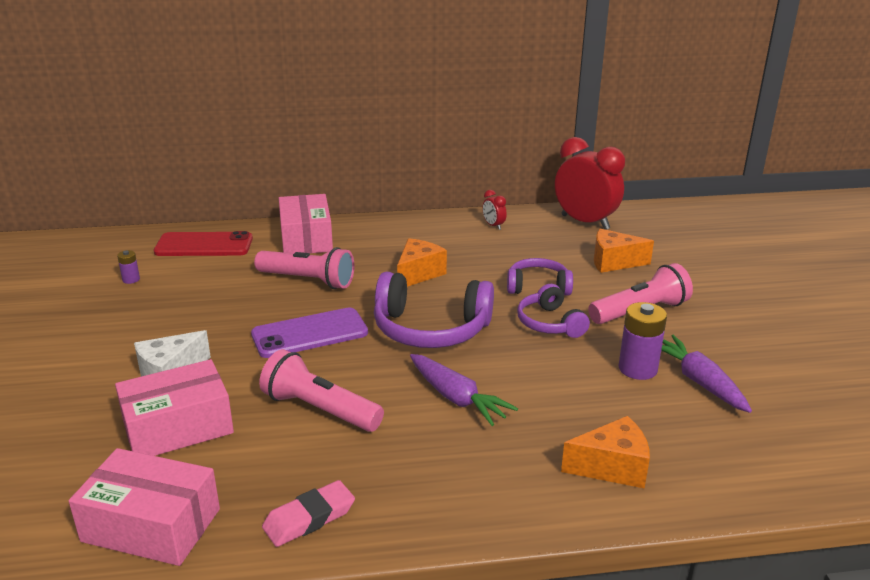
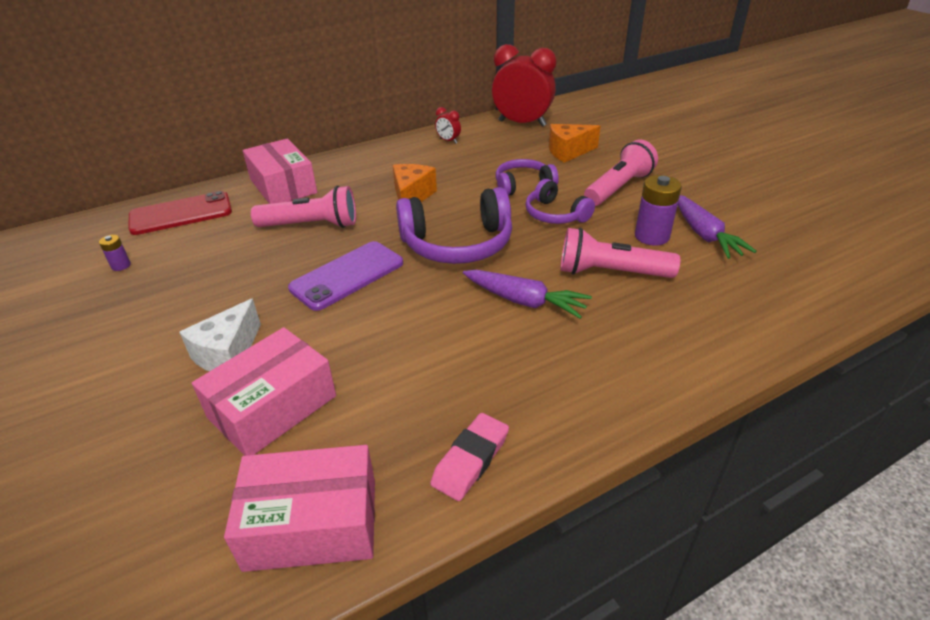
camera: 20 degrees left, 10 degrees up
(320, 409) = (407, 347): pink flashlight -> pink flashlight (610, 272)
(612, 467) = (694, 326): orange cheese -> none
(699, 381) = (704, 235): purple carrot -> purple carrot turned 150 degrees counterclockwise

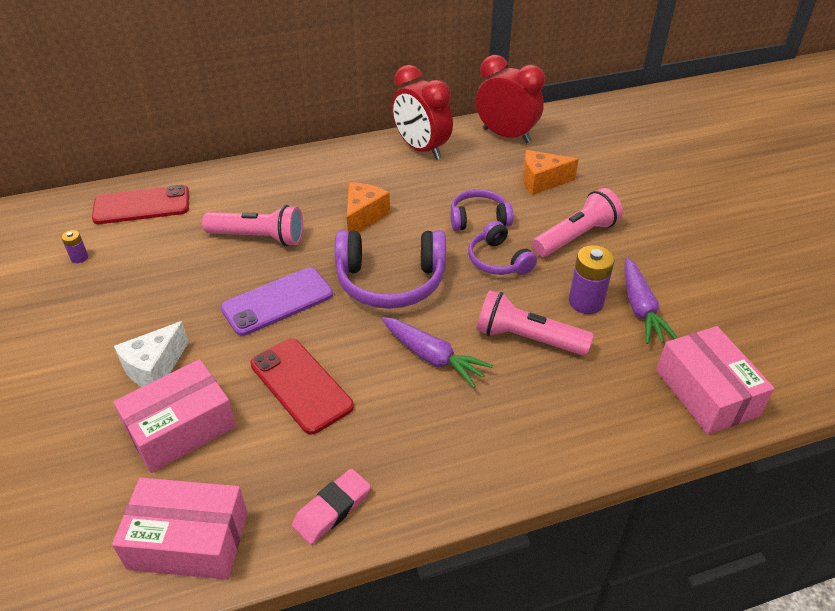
camera: 10 degrees right, 5 degrees up
(283, 186) = (243, 185): pink box -> pink box (706, 392)
(396, 346) = (301, 385): none -> red phone
(448, 141) = (421, 149): red clock -> red clock, size x2.37

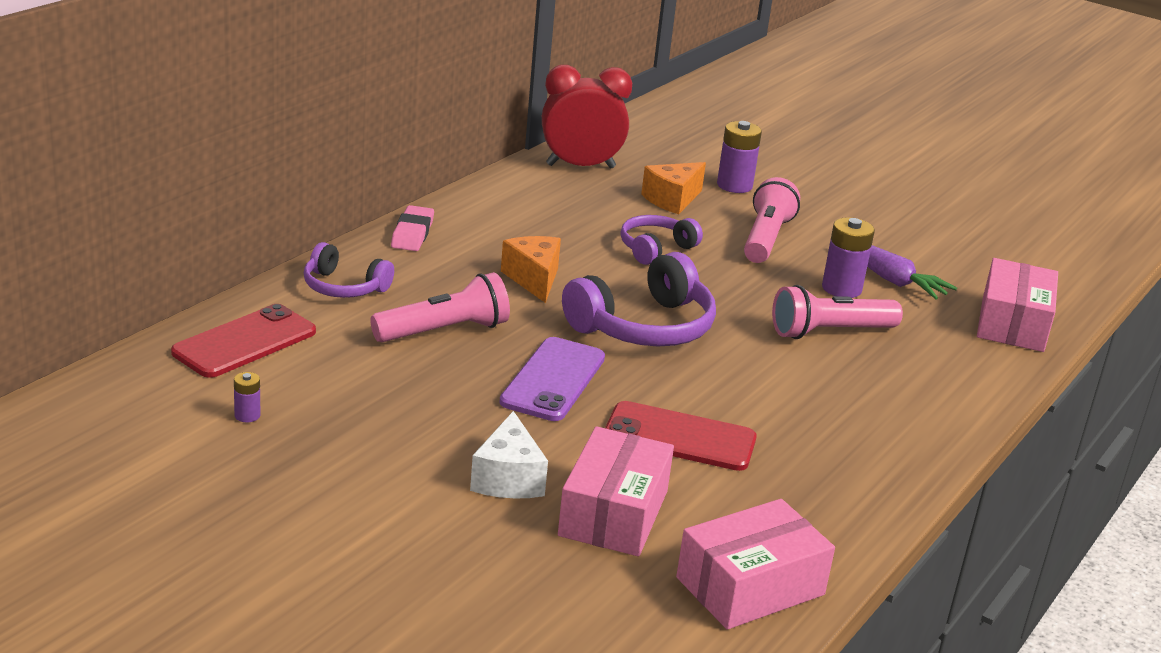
camera: 40 degrees left, 15 degrees down
(332, 509) = (839, 512): pink eraser -> pink eraser (412, 234)
(421, 149) = (506, 200): red clock -> none
(433, 357) = (769, 374): purple carrot -> none
(498, 260) = (722, 279): purple headphones -> purple headphones (344, 287)
(606, 182) = (734, 185): none -> purple battery
(706, 392) = (1012, 323): pink box -> pink box turned 75 degrees clockwise

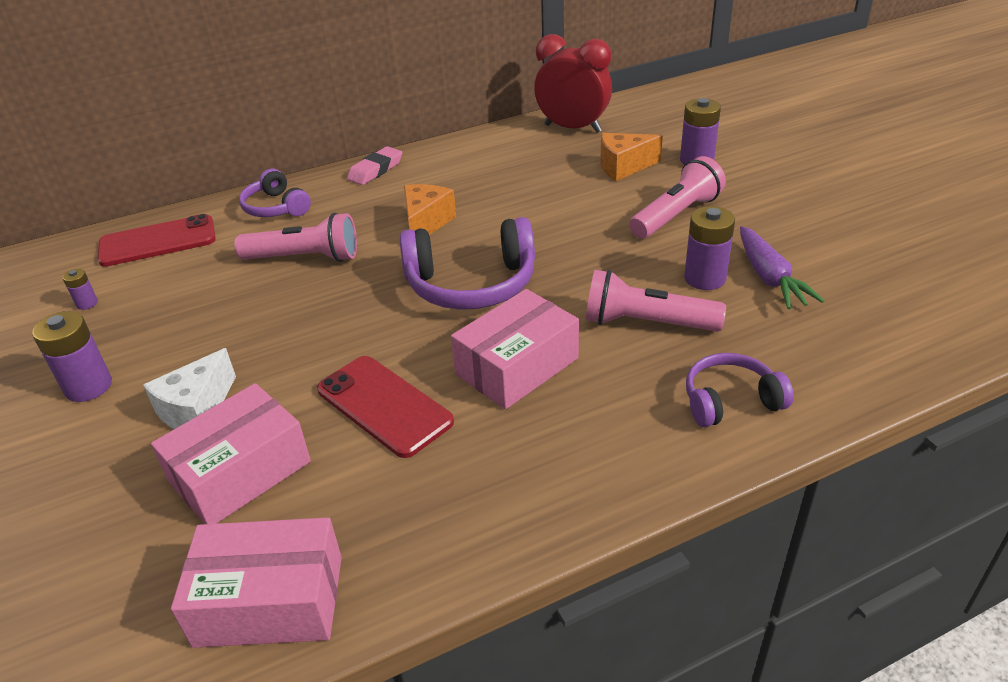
camera: 35 degrees right, 10 degrees up
(364, 485) = (88, 386): none -> purple battery
(553, 380) = (339, 321): purple phone -> none
(655, 249) = (560, 210): purple headphones -> purple headphones (730, 400)
(1012, 323) = (869, 353): pink box -> pink box (517, 366)

